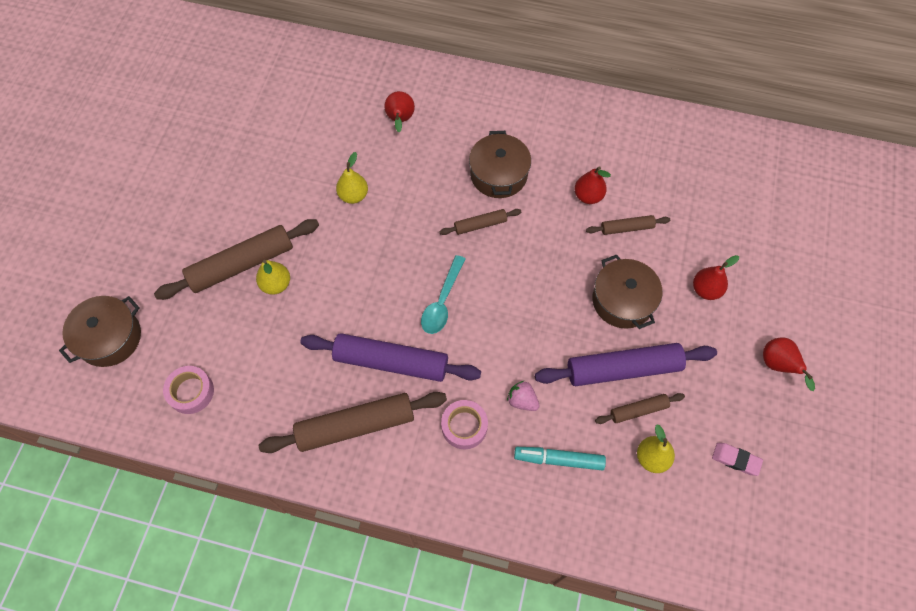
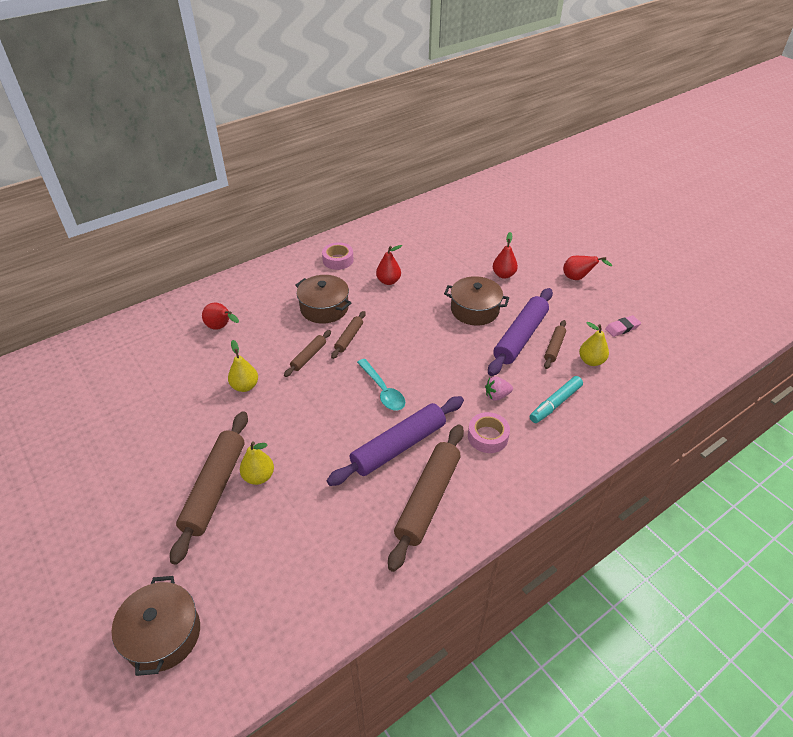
camera: 50 degrees left, 20 degrees down
(191, 392) = (285, 598): pink tape -> pink tape (338, 260)
(627, 228) = (429, 279): brown rolling pin -> brown rolling pin (308, 356)

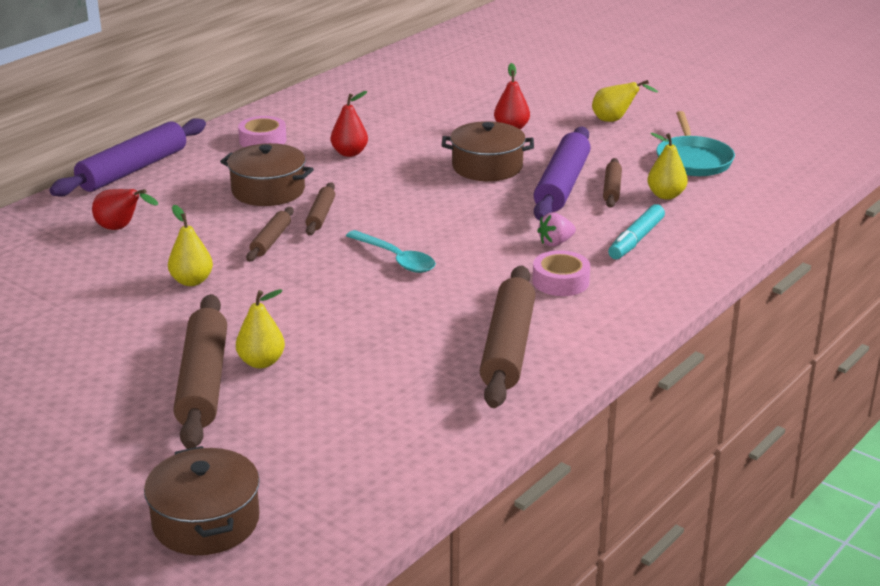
camera: 15 degrees left, 15 degrees down
(399, 446) = (444, 307): purple rolling pin -> purple rolling pin (133, 169)
(578, 278) = (615, 120): red pear -> yellow pear
(622, 328) = (693, 160): pink eraser -> turquoise pan

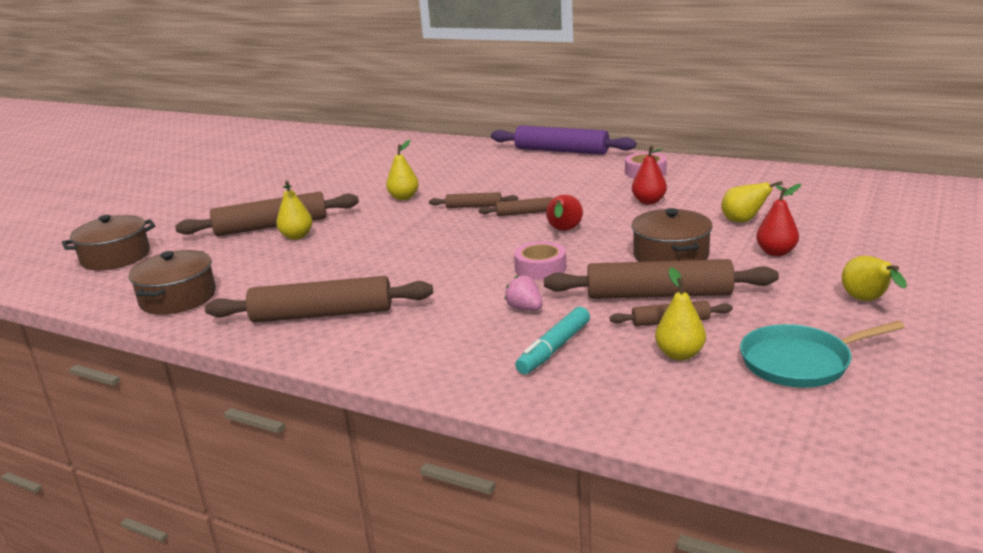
camera: 80 degrees right, 5 degrees down
(121, 228) = (471, 166): red pear -> red pear (564, 231)
(268, 190) = (556, 190): brown pot -> brown pot (178, 298)
(396, 259) = (462, 250): turquoise spoon -> none
(437, 125) = (746, 221): none -> yellow pear
(560, 281) = (447, 321): pink tape -> pink tape (540, 268)
(562, 185) = (659, 295): purple rolling pin -> brown rolling pin
(636, 240) = (554, 348): turquoise marker -> turquoise marker turned 75 degrees counterclockwise

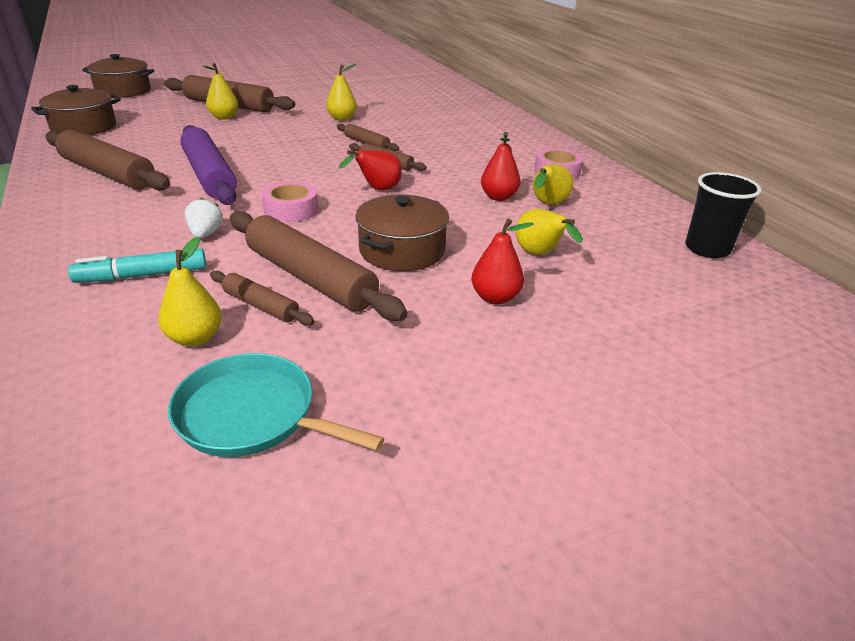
camera: 35 degrees right, 10 degrees up
(525, 308) = (205, 234): pink strawberry -> white strawberry
(561, 151) = (531, 128): purple rolling pin -> purple rolling pin (209, 175)
(814, 180) = (707, 249): none -> black cup
(867, 301) = (461, 399): yellow pear -> yellow pear (547, 204)

